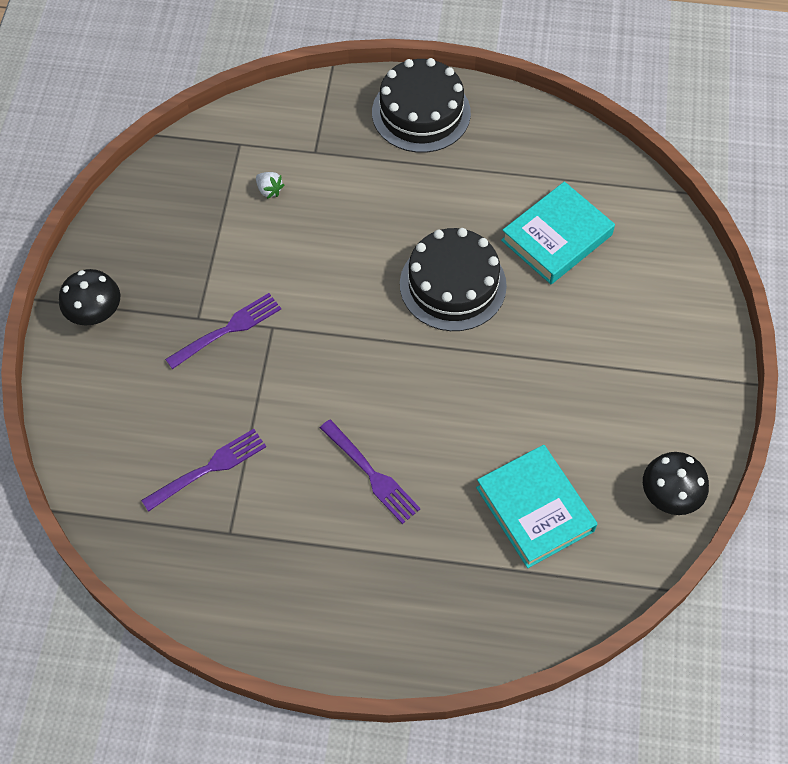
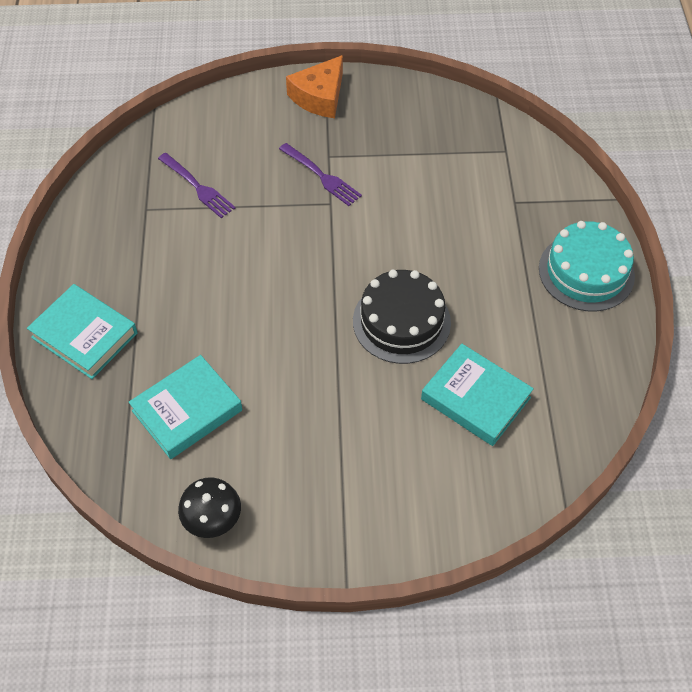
camera: 80 degrees right, 5 degrees down
(95, 313) = (319, 97): black mushroom -> orange cheese
(269, 190) = (464, 178): white strawberry -> none
(370, 473) = (206, 289): purple fork -> none
(413, 616) = (84, 335): none -> turquoise book
(421, 113) = (586, 272): black cake -> turquoise cake

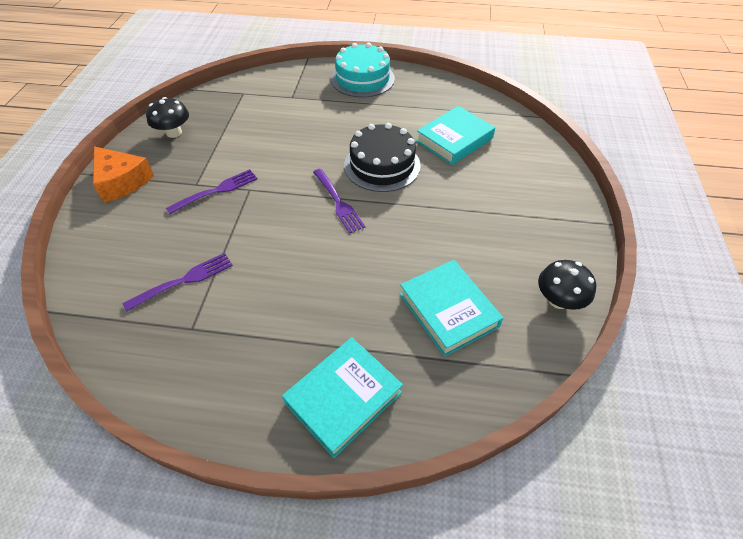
camera: 80 degrees left, 5 degrees down
(327, 287) = (338, 202): none -> purple fork
(408, 111) = (174, 132): none -> black mushroom

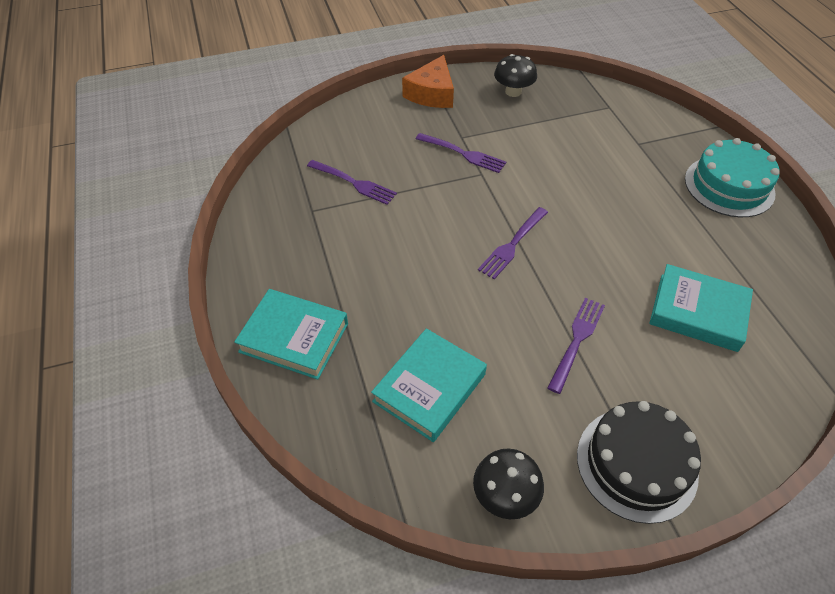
camera: 65 degrees right, 0 degrees up
(382, 165) = (595, 259): black cake -> black cake (636, 464)
(447, 206) = (576, 341): none -> purple fork

